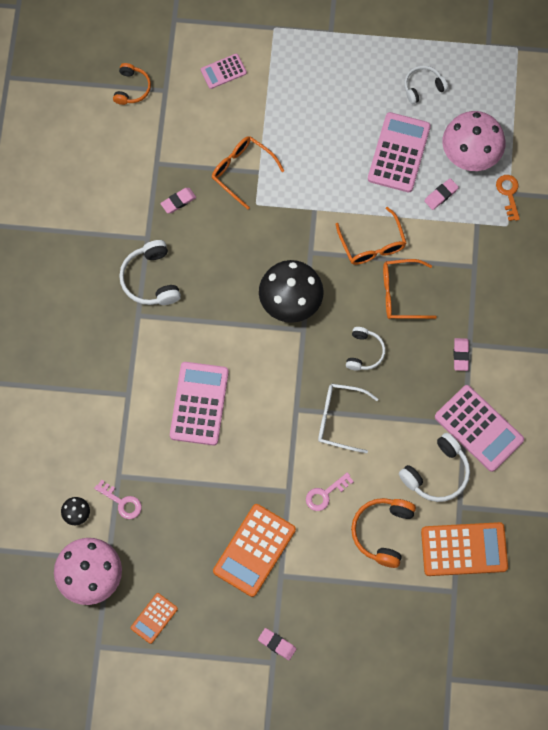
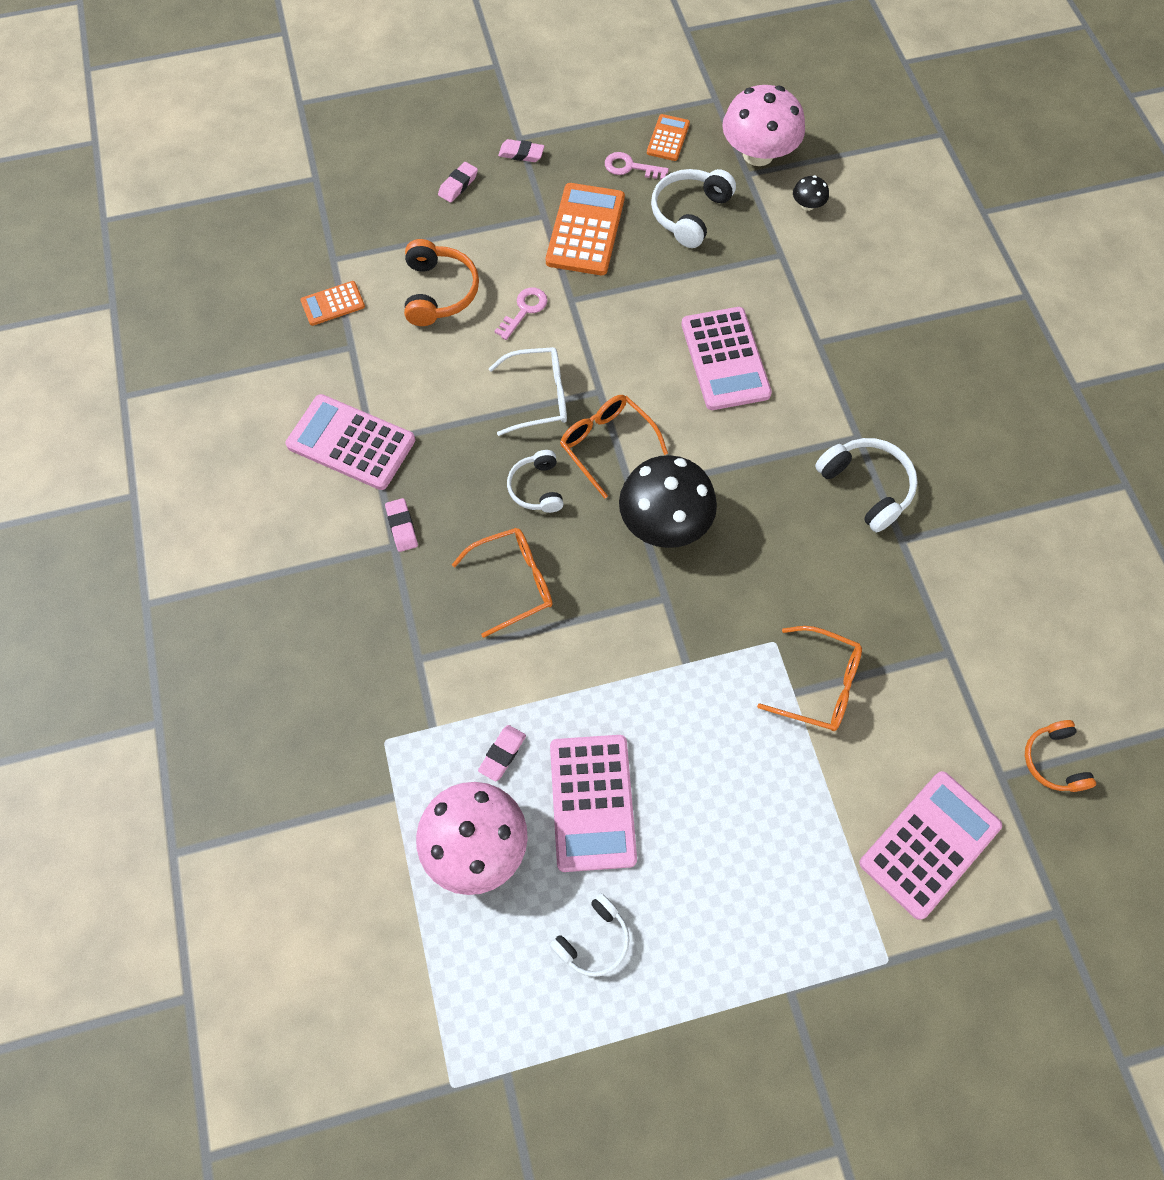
camera: 160 degrees right, 5 degrees down
(121, 502) = (762, 231): pink key -> pink key (630, 167)
(178, 201) = (887, 606): pink eraser -> pink eraser (458, 185)
(223, 71) = (929, 844): pink calculator -> pink calculator, size x1.86
(372, 244) = (580, 640): orange glasses -> orange glasses (606, 444)
(437, 473) = (391, 374): white headphones -> white headphones (689, 214)
(464, 549) = (333, 304): orange calculator -> orange calculator, size x0.54
(508, 194) = (395, 794): orange key -> none

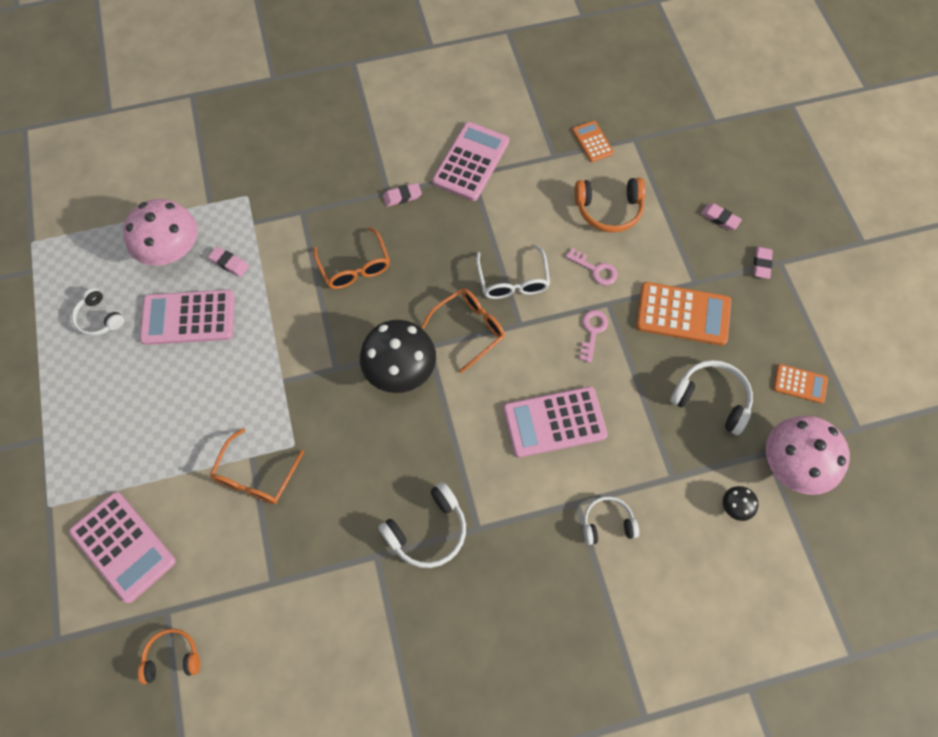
camera: 90 degrees right, 0 degrees up
(537, 488) = (432, 281): white headphones -> white headphones (607, 523)
(630, 167) = (759, 351): pink key -> pink key (592, 332)

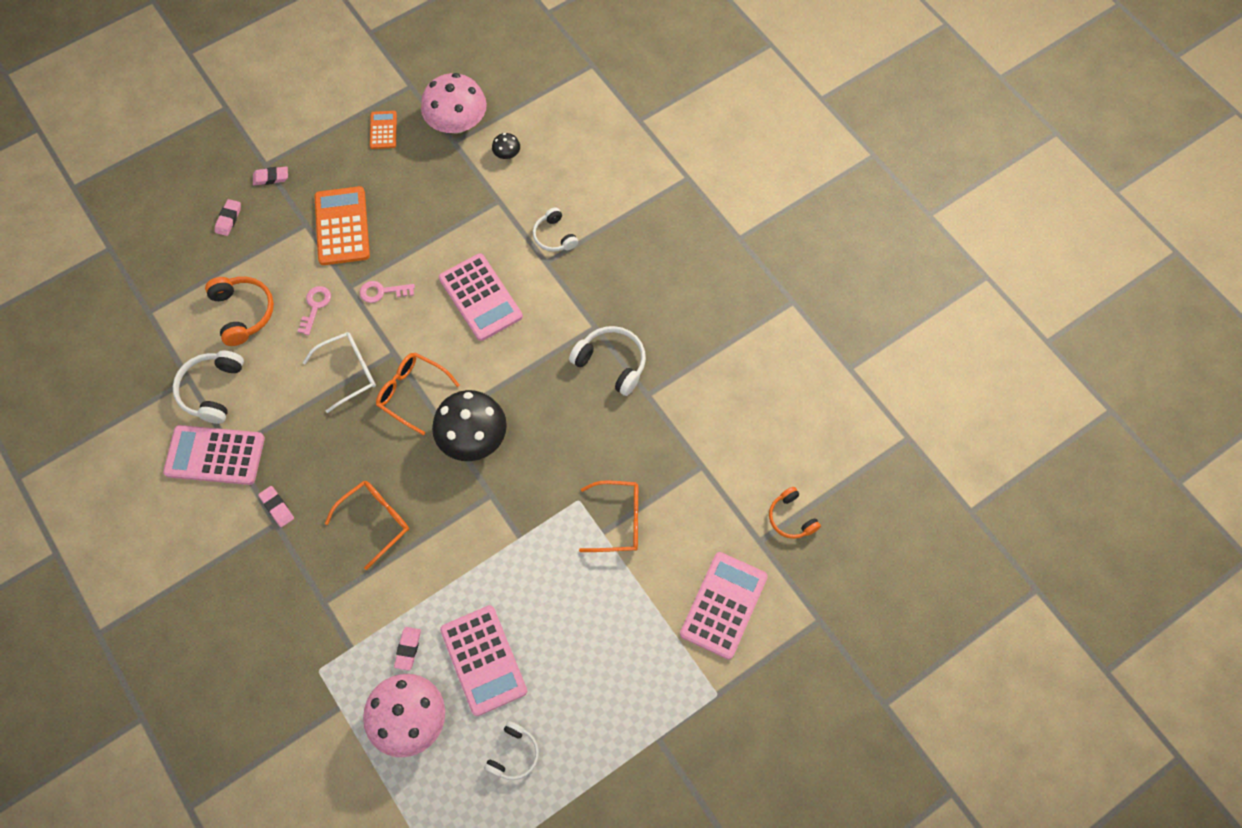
camera: 110 degrees left, 0 degrees up
(592, 142) = (161, 349): orange calculator -> none
(711, 399) = (419, 188): white headphones -> white headphones (212, 390)

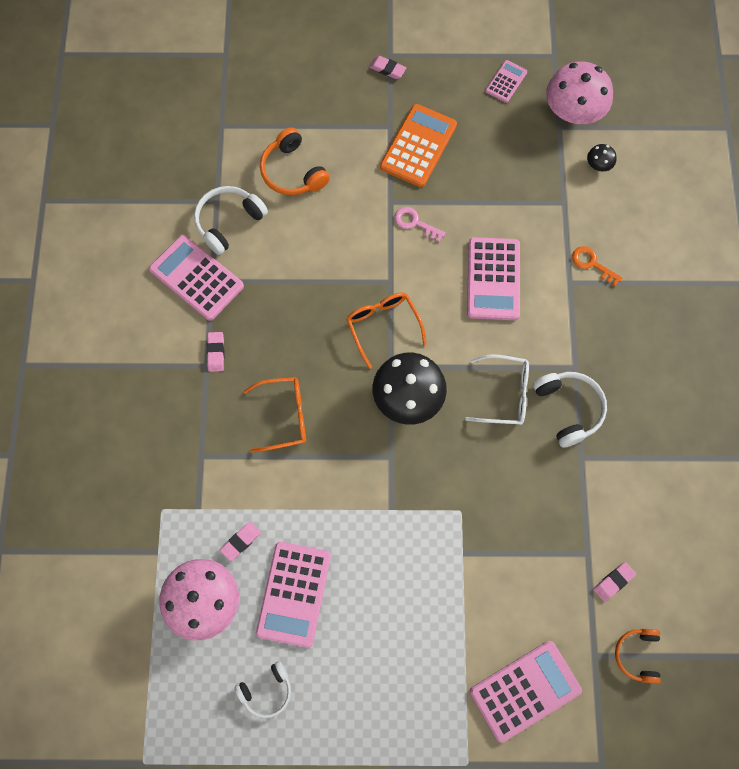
camera: 35 degrees right, 5 degrees up
(229, 219) = (331, 85): pink eraser -> pink eraser (613, 582)
(243, 313) = (293, 172): orange headphones -> orange headphones turned 135 degrees clockwise
(315, 306) = (353, 202): pink key -> none
(349, 372) = (344, 275): white glasses -> white glasses (505, 394)
(383, 130) = (506, 82): orange calculator -> pink calculator
(554, 236) = (592, 264): white headphones -> orange key
(619, 520) = (483, 552): orange glasses -> none

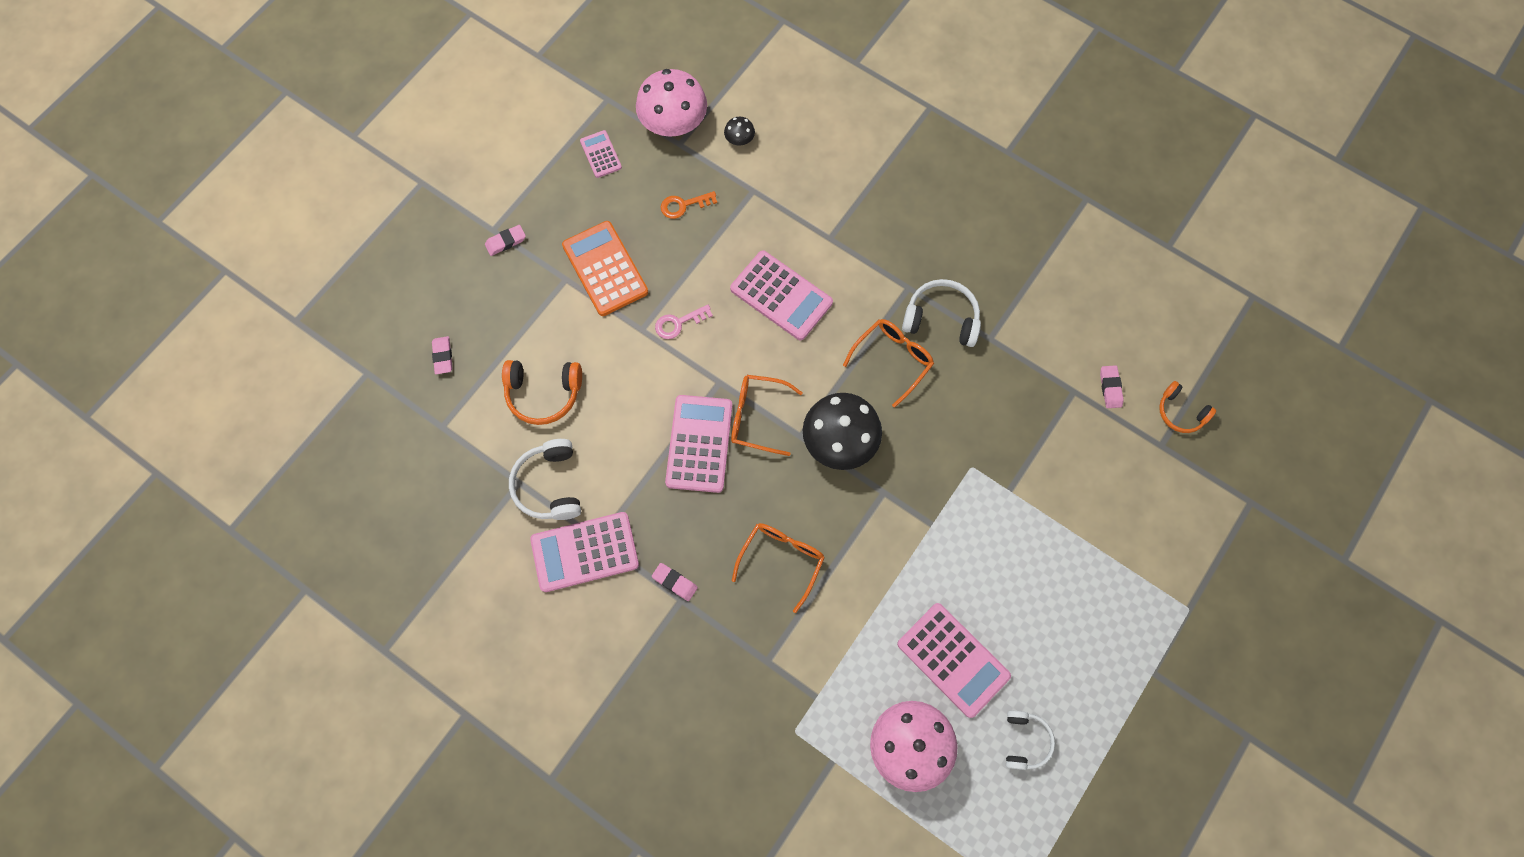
camera: 55 degrees left, 0 degrees up
(241, 541) = (874, 676): pink eraser -> pink eraser (443, 356)
(505, 394) = (893, 359): white glasses -> orange glasses
(525, 690) = (1156, 520): pink calculator -> pink calculator (699, 444)
(592, 264) = (826, 209): orange key -> orange key (684, 205)

